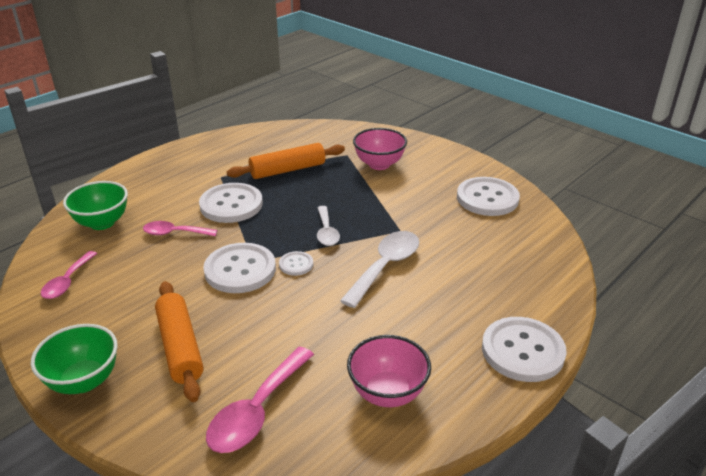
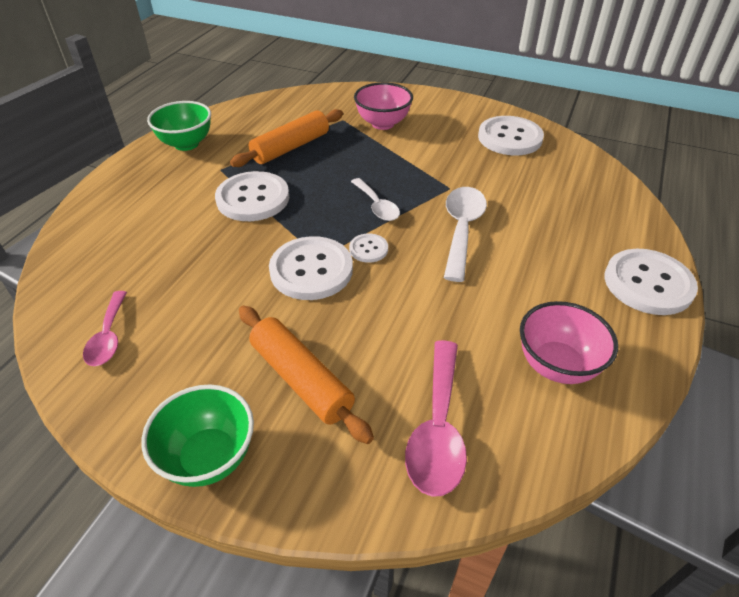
camera: 20 degrees left, 10 degrees up
(102, 223) = (109, 253): green bowl -> green bowl (186, 144)
(174, 233) = (207, 245): pink spoon -> none

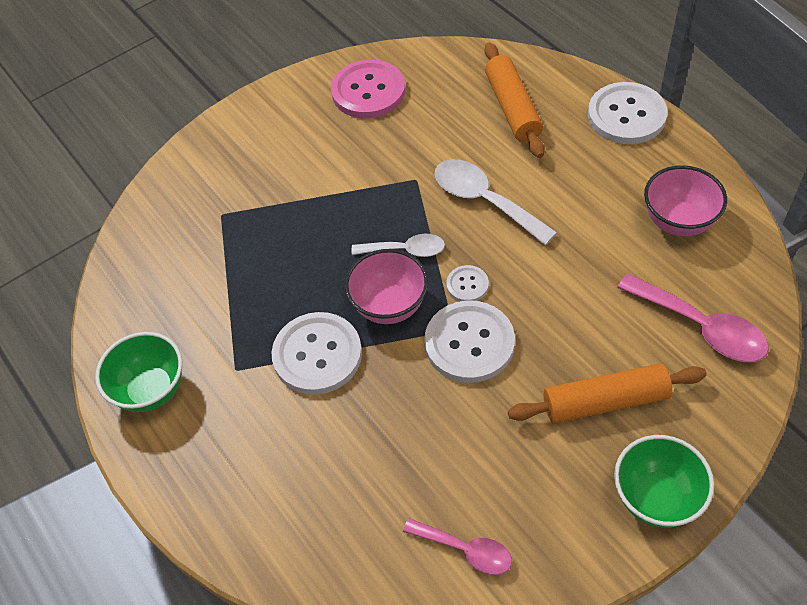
camera: 55 degrees left, 10 degrees up
(291, 147) = (242, 285): orange rolling pin -> orange rolling pin (512, 108)
(383, 124) = (259, 181): pink bowl -> pink bowl (389, 306)
(510, 138) = (368, 91): white button -> pink button

